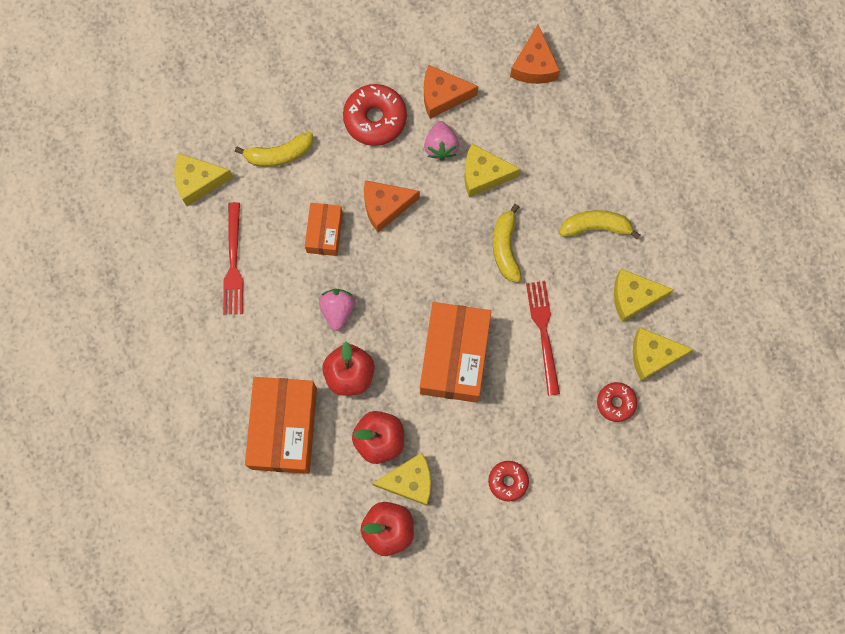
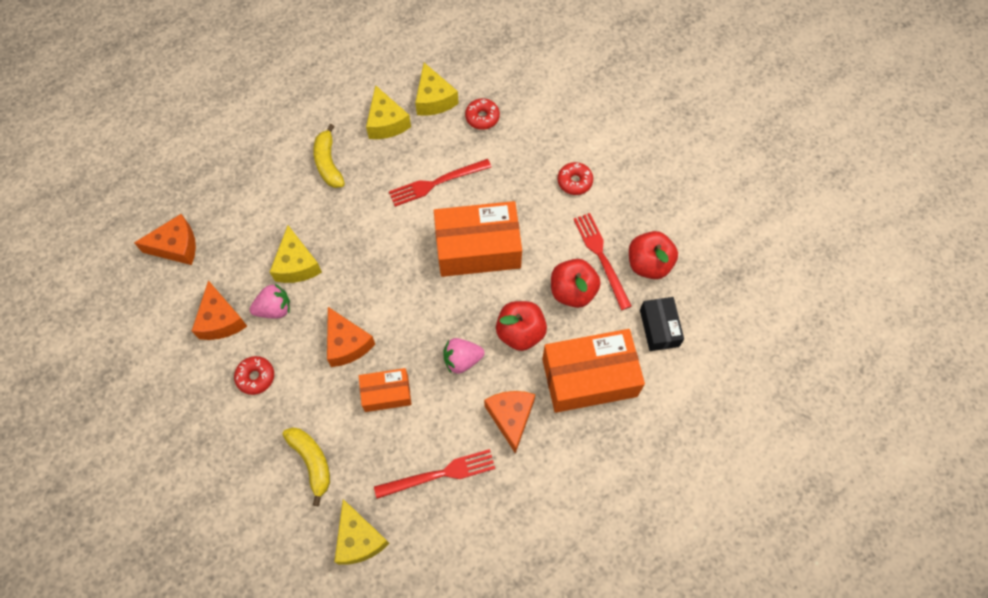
camera: 105 degrees left, 10 degrees down
(267, 342) = (511, 417): none -> orange cheese
(315, 516) = (659, 328): none -> black box
(375, 118) = (256, 377): red donut -> red donut, size x0.60
(410, 481) = (601, 257): yellow cheese -> red fork
(505, 247) = (364, 230): yellow banana -> none

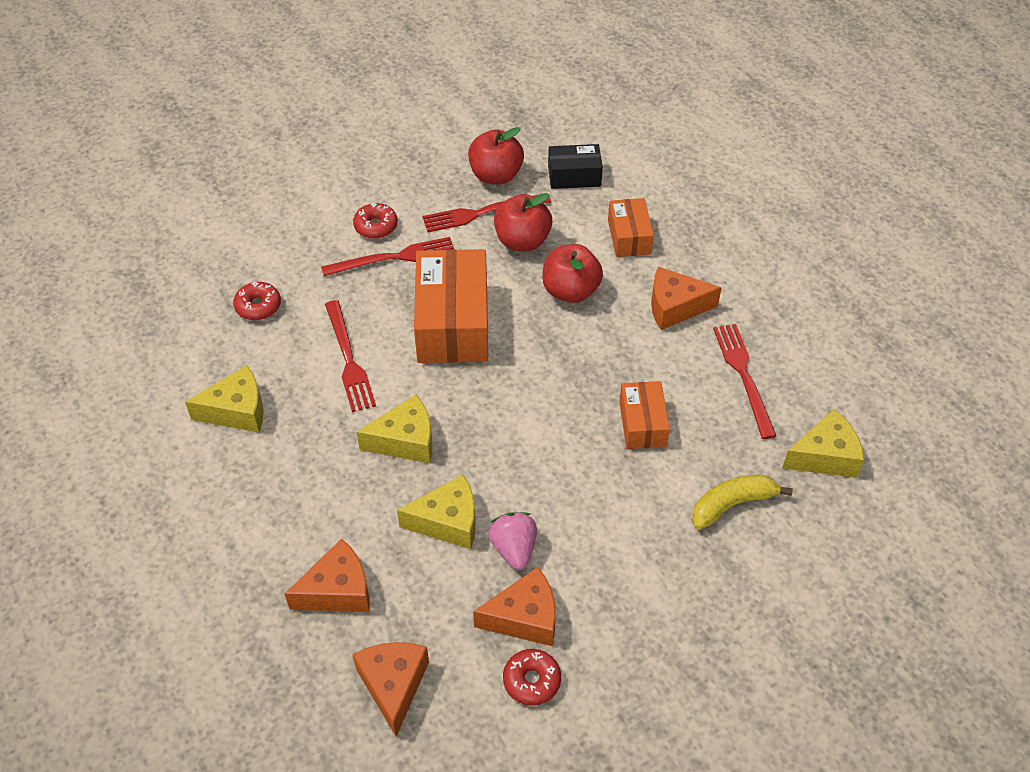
camera: 85 degrees left, 15 degrees down
(256, 377) = (614, 570): red donut -> red donut (532, 681)
(328, 163) = (288, 482): yellow banana -> none
(347, 344) = (572, 464): orange cheese -> orange cheese (338, 590)
(434, 99) = (214, 356): yellow cheese -> yellow cheese (405, 441)
(462, 360) = (602, 347): pink strawberry -> none
(541, 199) = (394, 258): none -> red fork
(589, 377) = (629, 237): orange box -> orange box, size x0.55

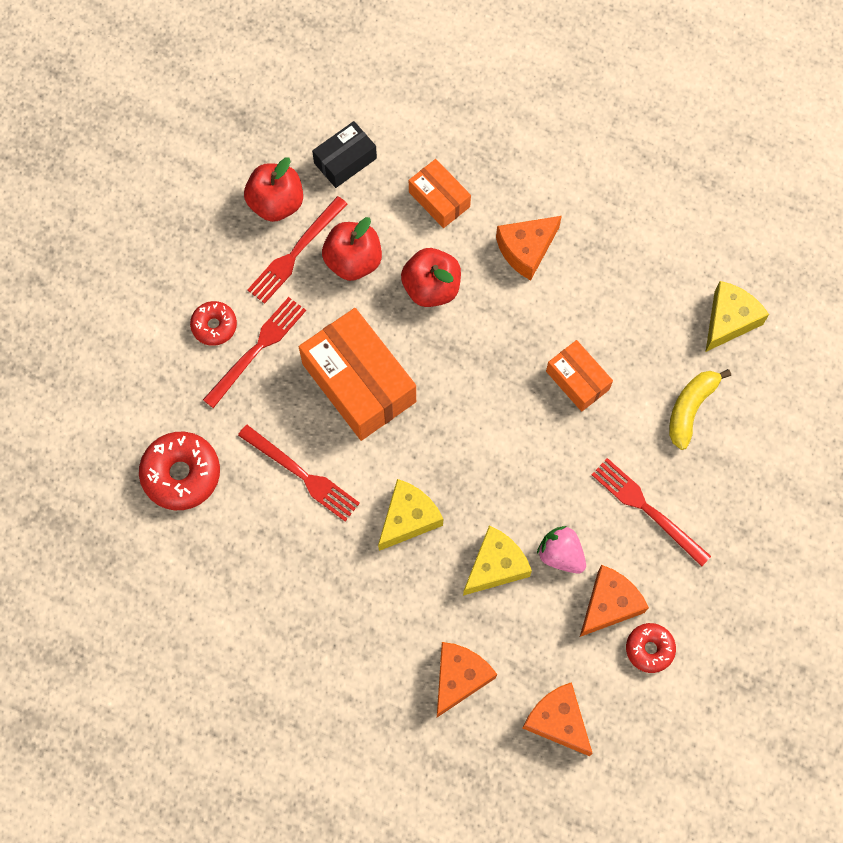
camera: 35 degrees left, 20 degrees up
(237, 411) = (251, 583): yellow cheese -> none
(258, 306) = (181, 474): red donut -> red donut, size x1.68
(743, 376) = (623, 284): red fork -> red fork (647, 509)

